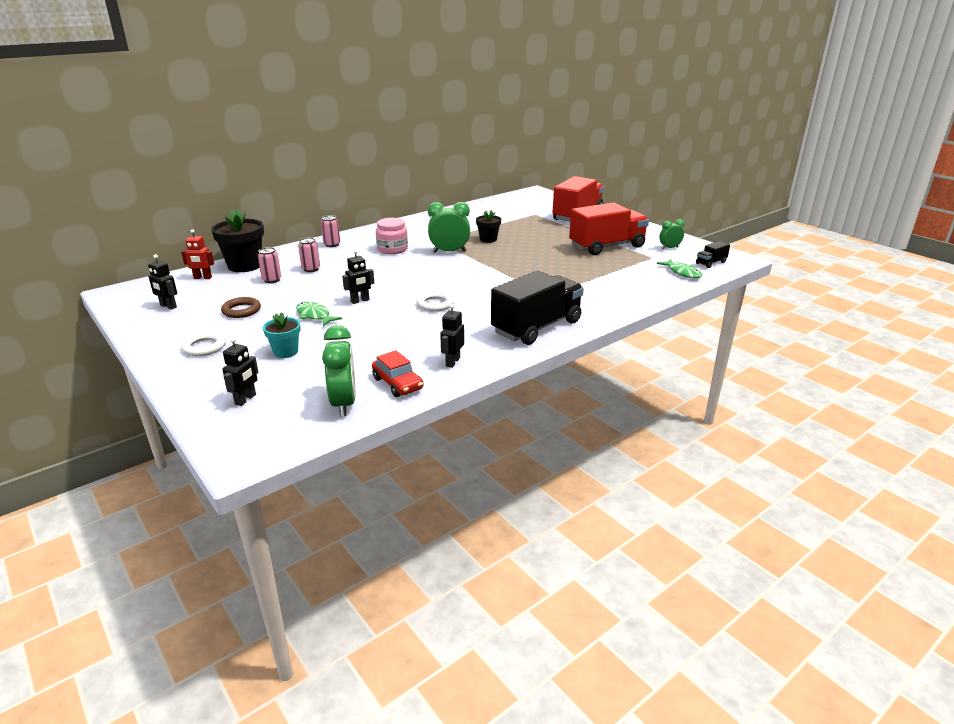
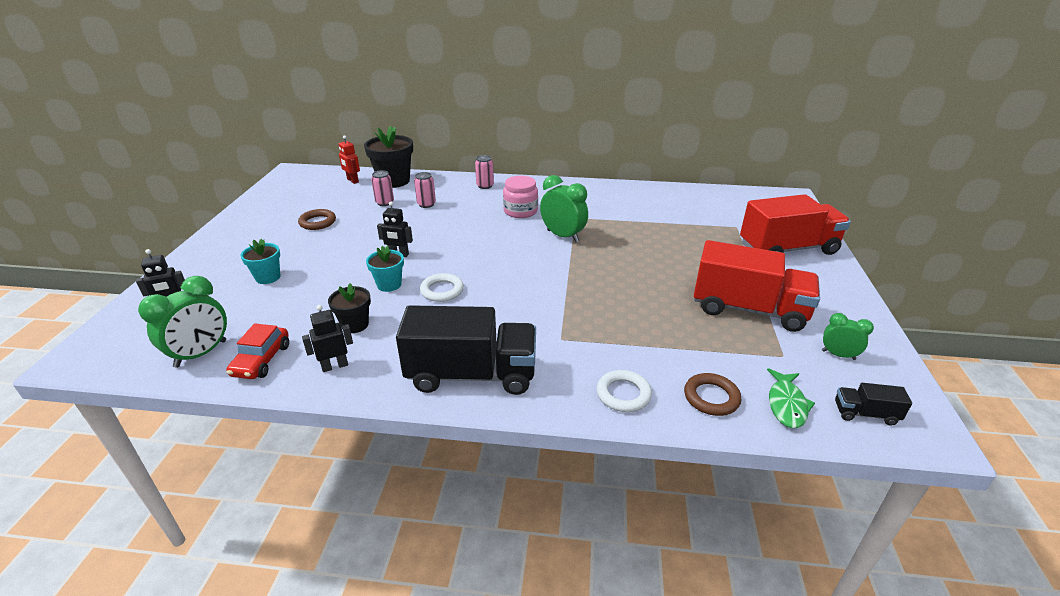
camera: 45 degrees right, 5 degrees up
(168, 306) = (292, 197): black robot -> none
(204, 347) = (242, 244): white ring -> white ring (623, 394)
(314, 316) = (345, 252): green fish -> none
(392, 316) = (389, 285): none -> turquoise flower pot
(488, 239) = (626, 238): black flower pot -> black flower pot (355, 325)
(653, 284) = (711, 397): none -> brown ring

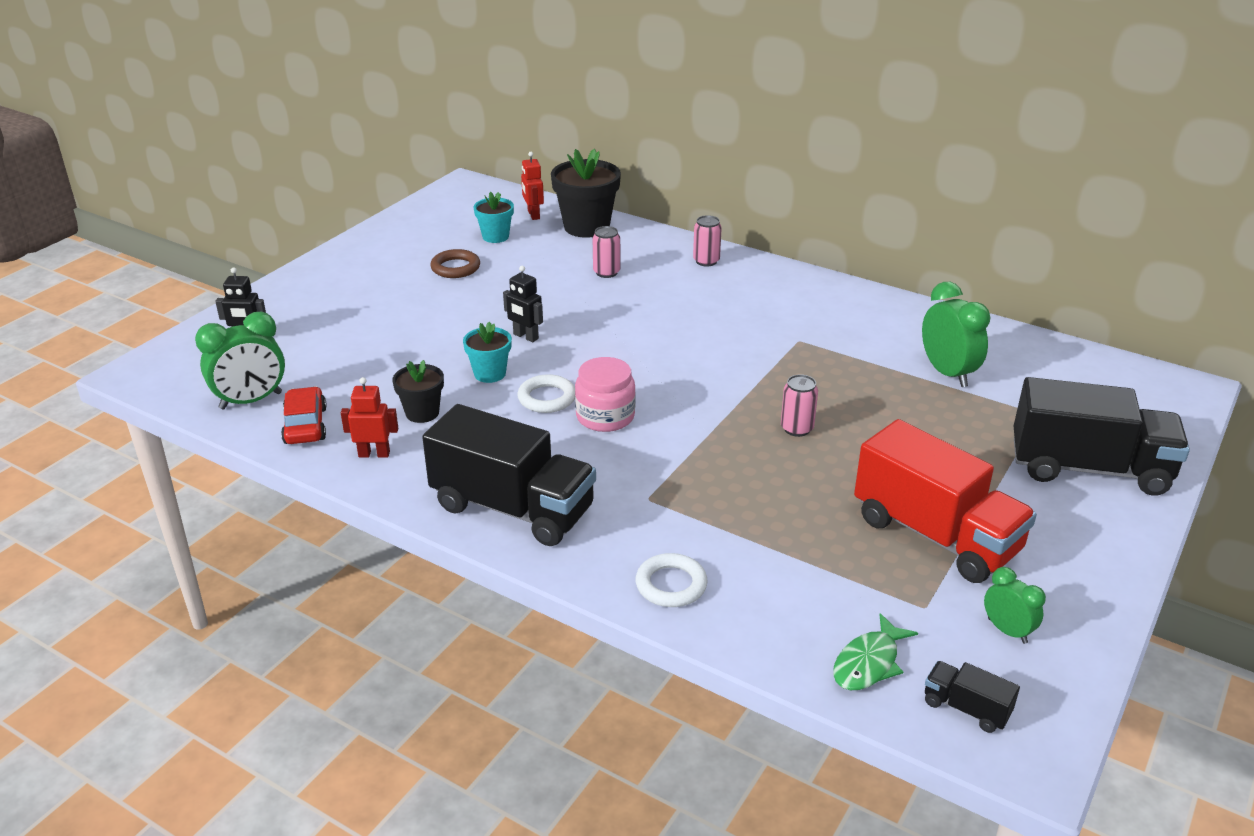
camera: 25 degrees right, 0 degrees up
(262, 360) = (305, 425): red car -> red car turned 135 degrees clockwise
(268, 277) = (361, 328): turquoise flower pot -> turquoise flower pot (495, 236)
(335, 366) = (374, 454): black robot -> red robot
(384, 202) = (554, 258): pink can -> pink can (797, 428)
(520, 211) = (727, 312): pink jar -> pink jar (605, 416)
(563, 236) = (758, 363): green clock -> green clock (947, 373)
(711, 397) = (777, 623): brown ring -> none
(787, 249) = (1089, 468): red truck -> black truck

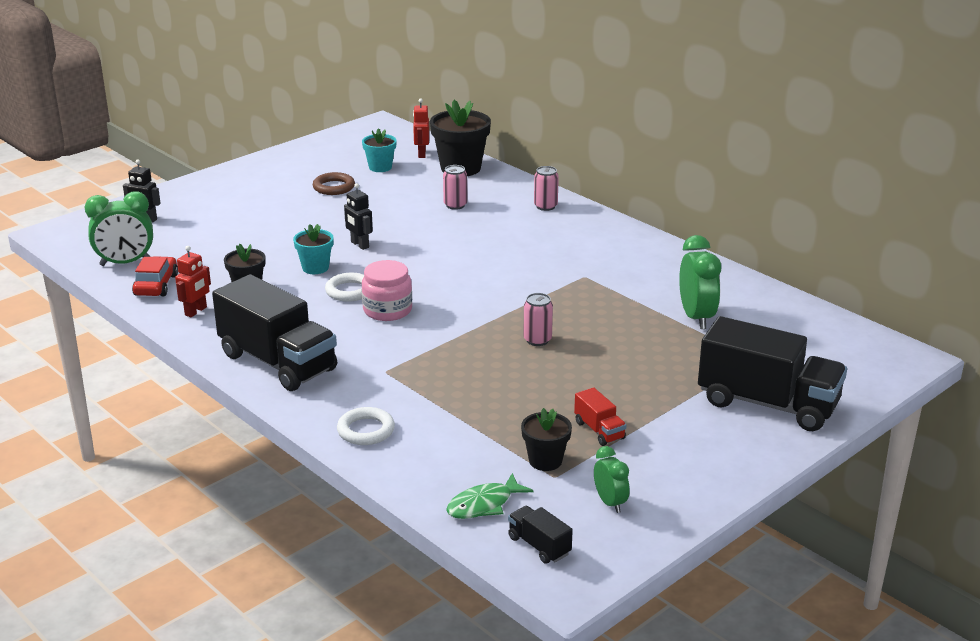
camera: 15 degrees right, 5 degrees down
(374, 454) = (196, 311): red robot -> red robot turned 105 degrees clockwise
(901, 587) = (545, 461): none -> black flower pot
(935, 535) = (599, 430): red truck -> red truck, size x0.43

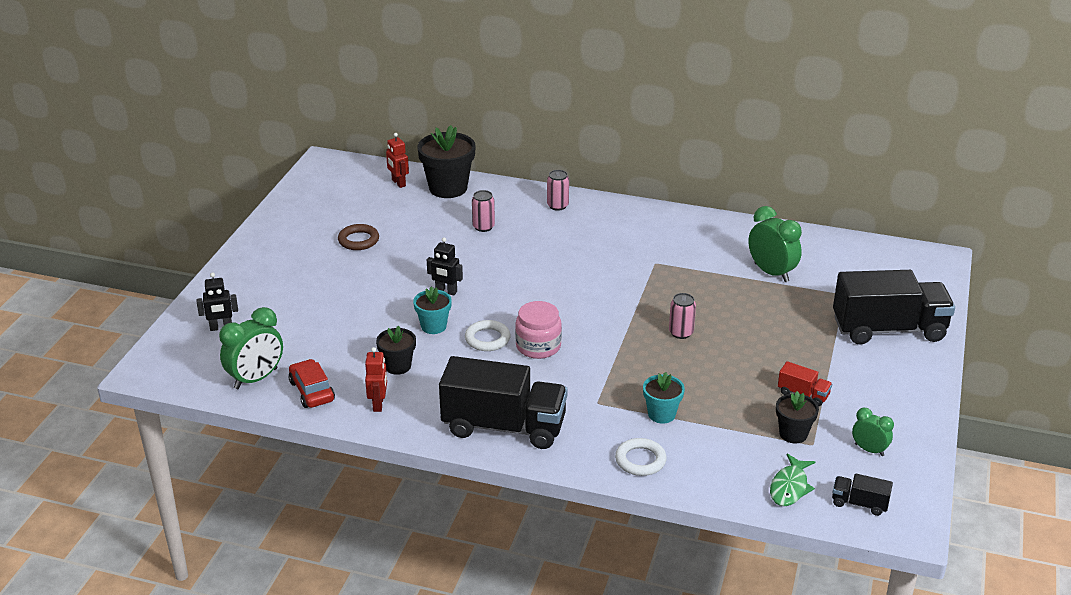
camera: 30 degrees left, 5 degrees up
(380, 167) = (377, 207): turquoise flower pot -> turquoise flower pot (661, 414)

